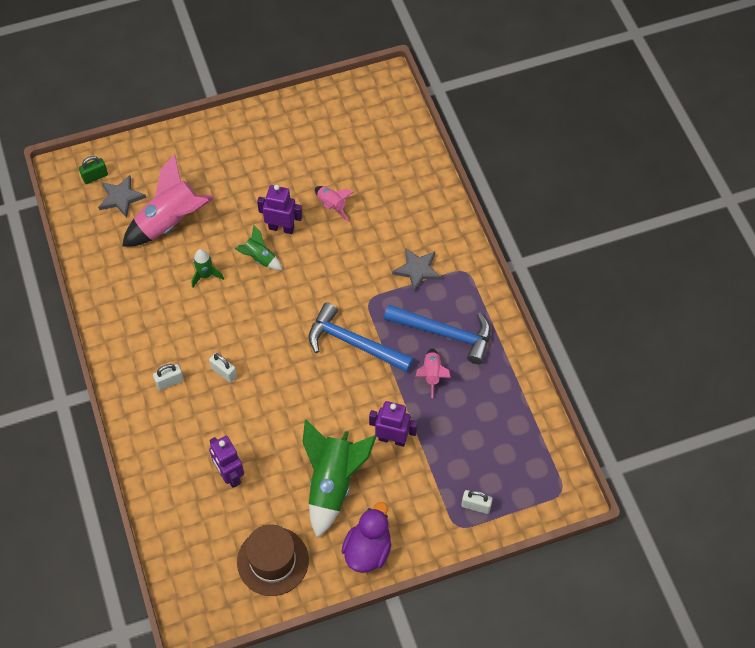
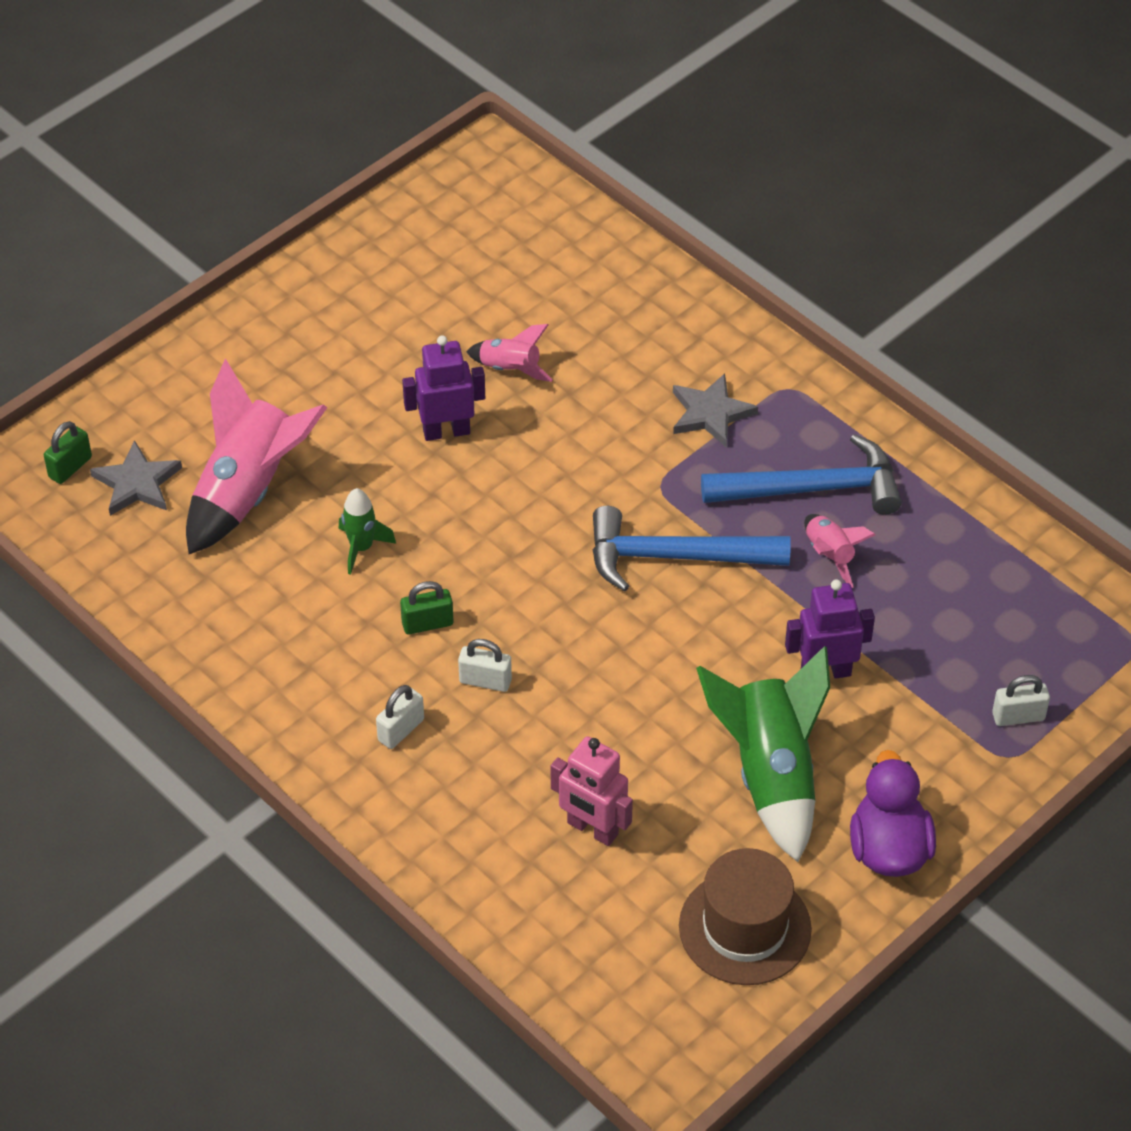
camera: 25 degrees left, 10 degrees down
(214, 330) = (427, 624): none -> green padlock
(230, 475) = (592, 829): purple robot -> pink robot
(259, 258) = (437, 489): green rocket -> none

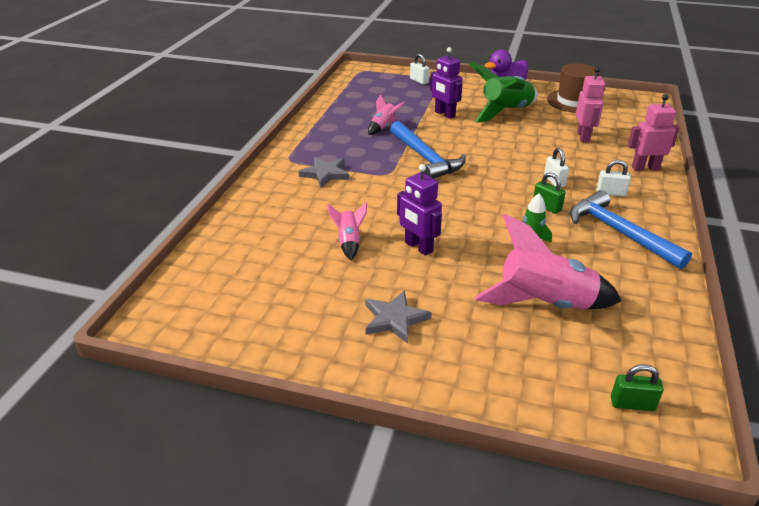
camera: 120 degrees left, 15 degrees down
(137, 483) = (601, 359): grey star -> grey star (394, 319)
(430, 837) = (645, 168): none -> pink robot
(811, 489) = (349, 139): blue hammer -> blue hammer (619, 233)

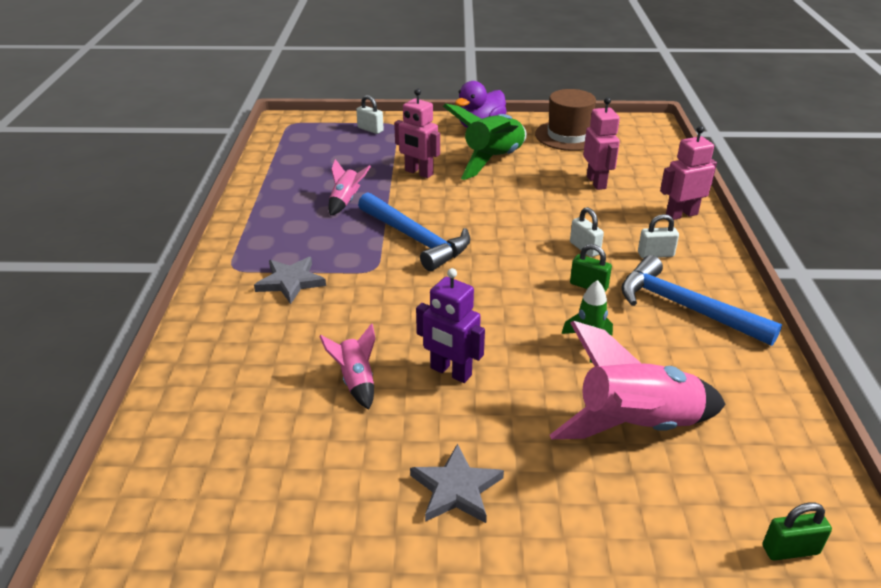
camera: 15 degrees left, 0 degrees up
(444, 114) = (418, 173): purple robot -> pink robot

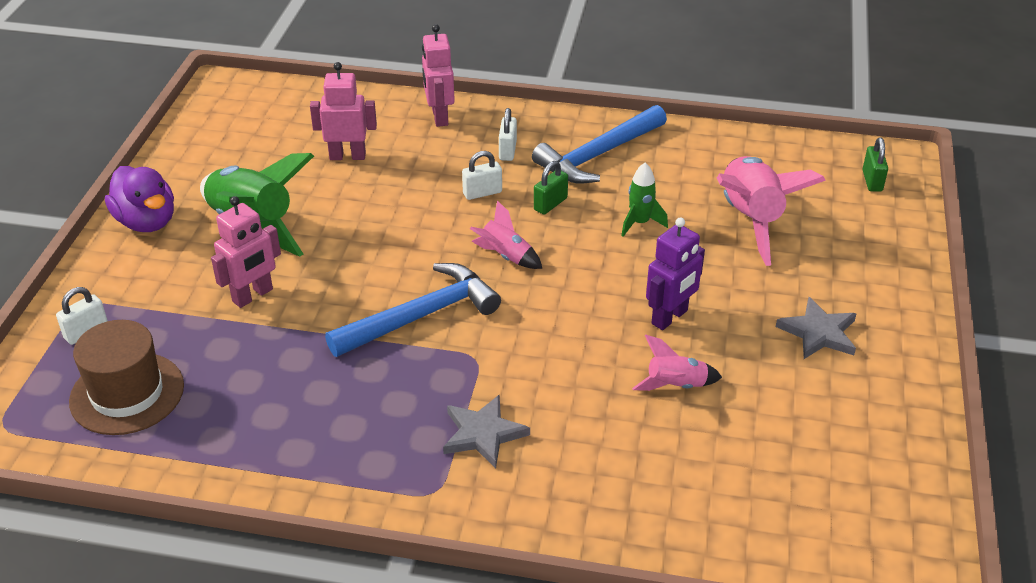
camera: 80 degrees left, 5 degrees up
(346, 201) = (301, 372): pink rocket -> pink rocket (505, 256)
(568, 136) = (218, 152): brown hat -> brown hat (127, 393)

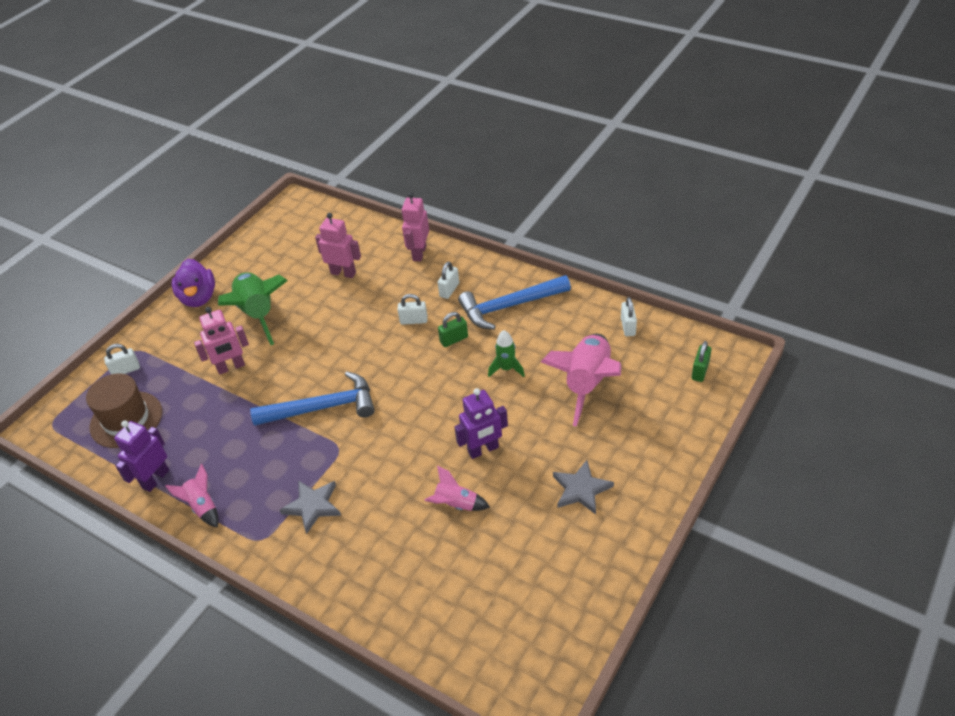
camera: 25 degrees right, 5 degrees up
(223, 457) = (155, 479): none -> purple robot
(505, 256) = (401, 374): pink rocket -> pink rocket (202, 507)
(758, 151) = (628, 327): none -> white padlock

